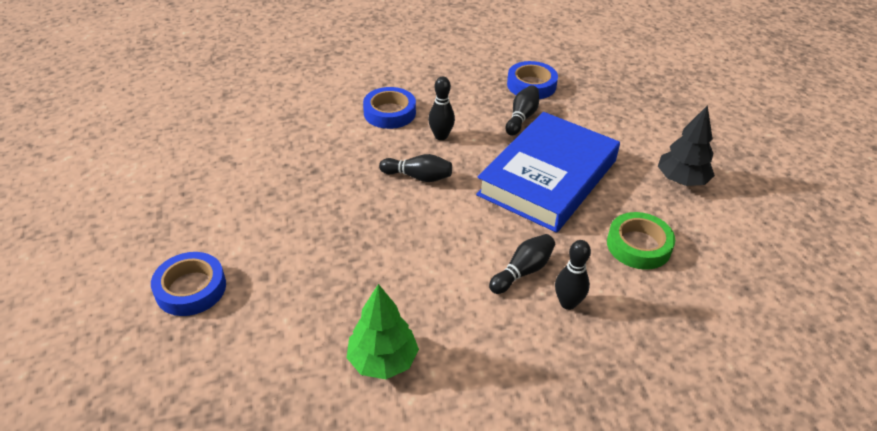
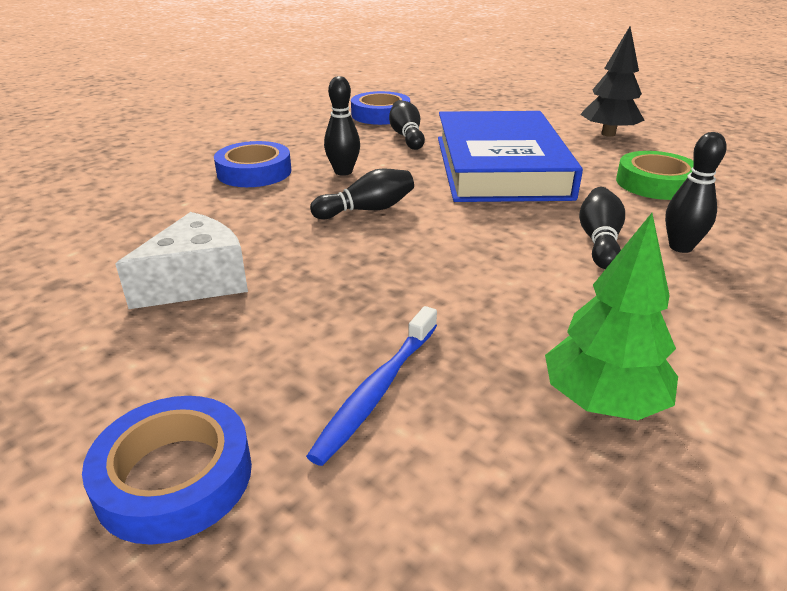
camera: 35 degrees left, 10 degrees down
(284, 188) = (197, 282): none -> white cheese
(297, 295) = (378, 390): none -> blue toothbrush

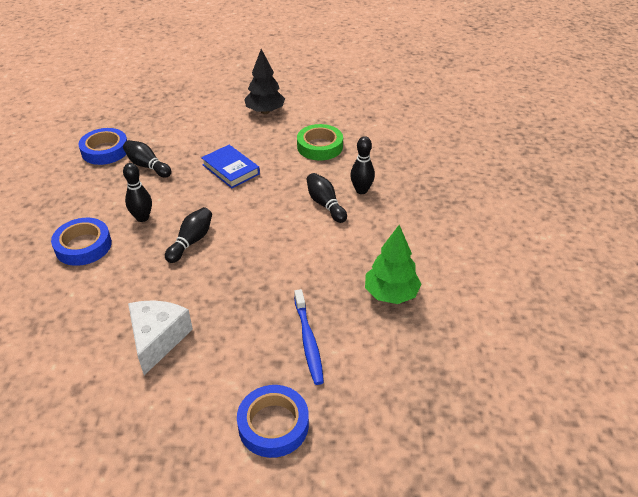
camera: 40 degrees left, 10 degrees up
(500, 167) = (231, 169): blue book -> blue book, size x0.47

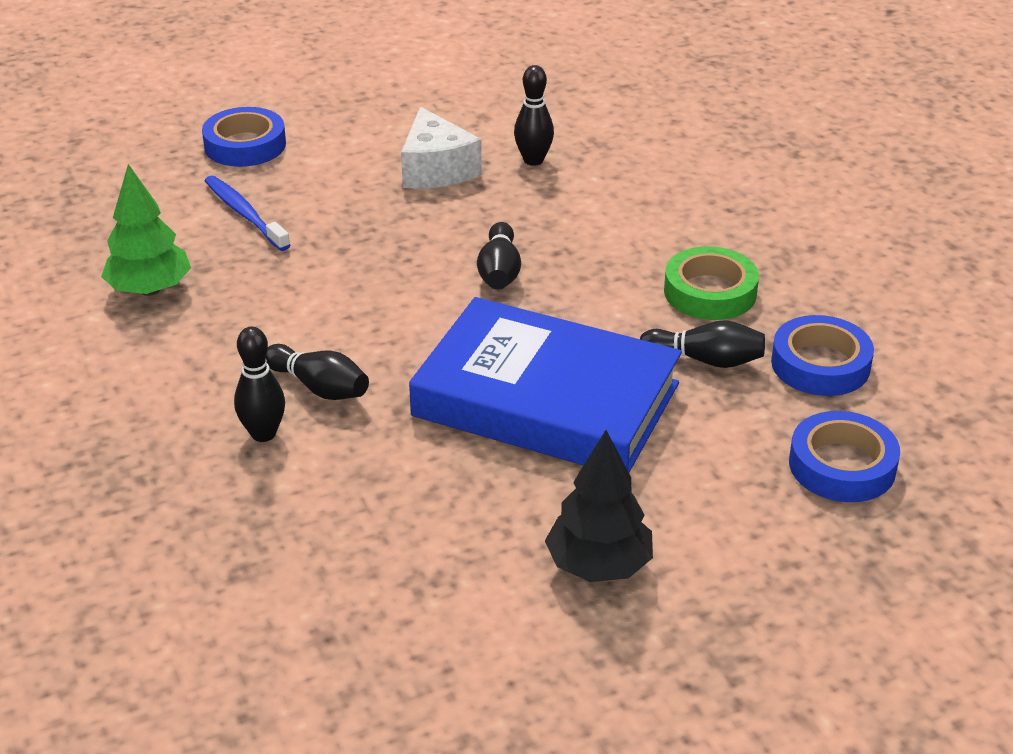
camera: 155 degrees right, 5 degrees down
(83, 246) = (650, 225): blue tape -> blue tape (842, 465)
(142, 218) = (611, 280): black bowling pin -> black bowling pin (533, 160)
(231, 169) = (546, 400): blue book -> blue book, size x2.13
(320, 146) = (403, 507): green tape -> green tape (710, 292)

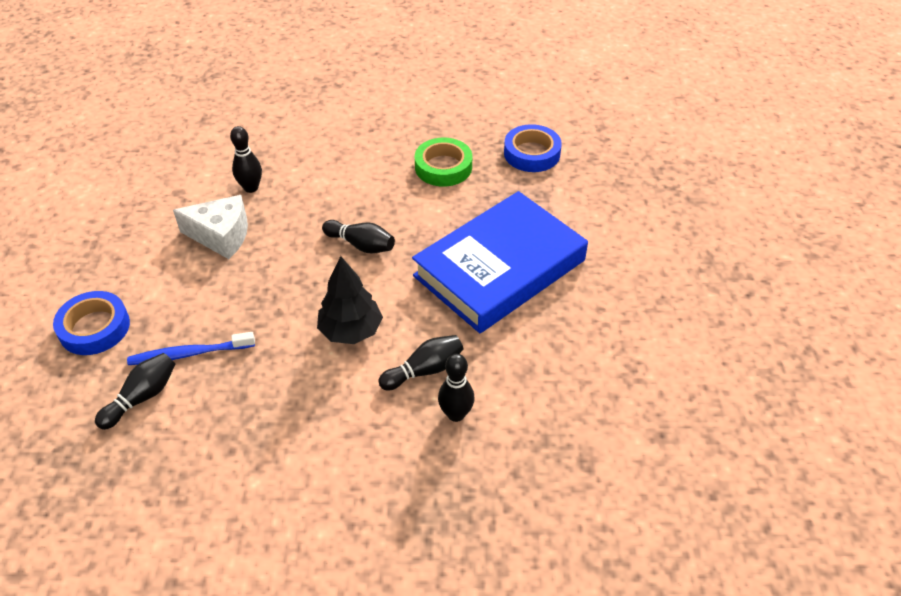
camera: 65 degrees left, 10 degrees up
(150, 289) = (244, 437): green tree -> none
(599, 566) = (649, 296): black tree -> black tree (351, 331)
(706, 360) = (502, 192): black bowling pin -> black bowling pin (142, 397)
(842, 465) = (614, 179): blue tape -> none

